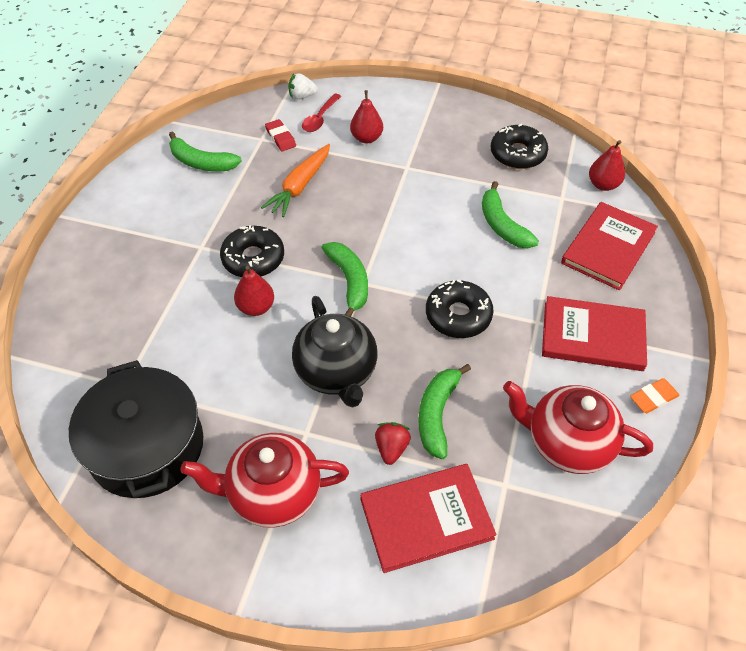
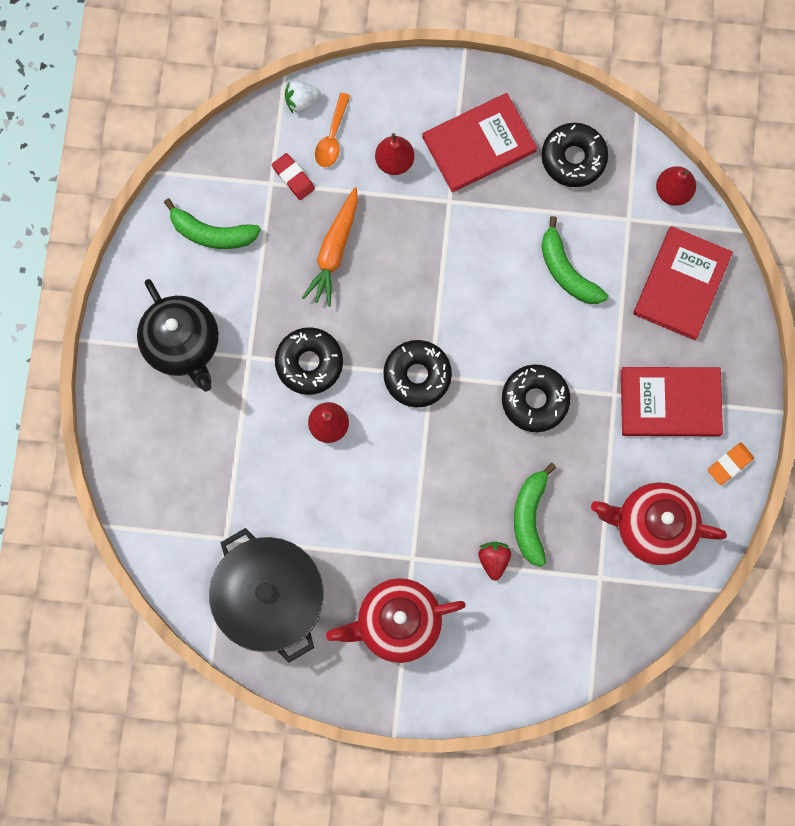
camera: 10 degrees left, 25 degrees up
(320, 118) = (332, 137): red spoon -> orange spoon
(337, 373) = (427, 489): black teapot -> black teapot (183, 345)
(349, 281) = (417, 375): green banana -> black donut
(426, 519) = (535, 622): red book -> red book (479, 144)

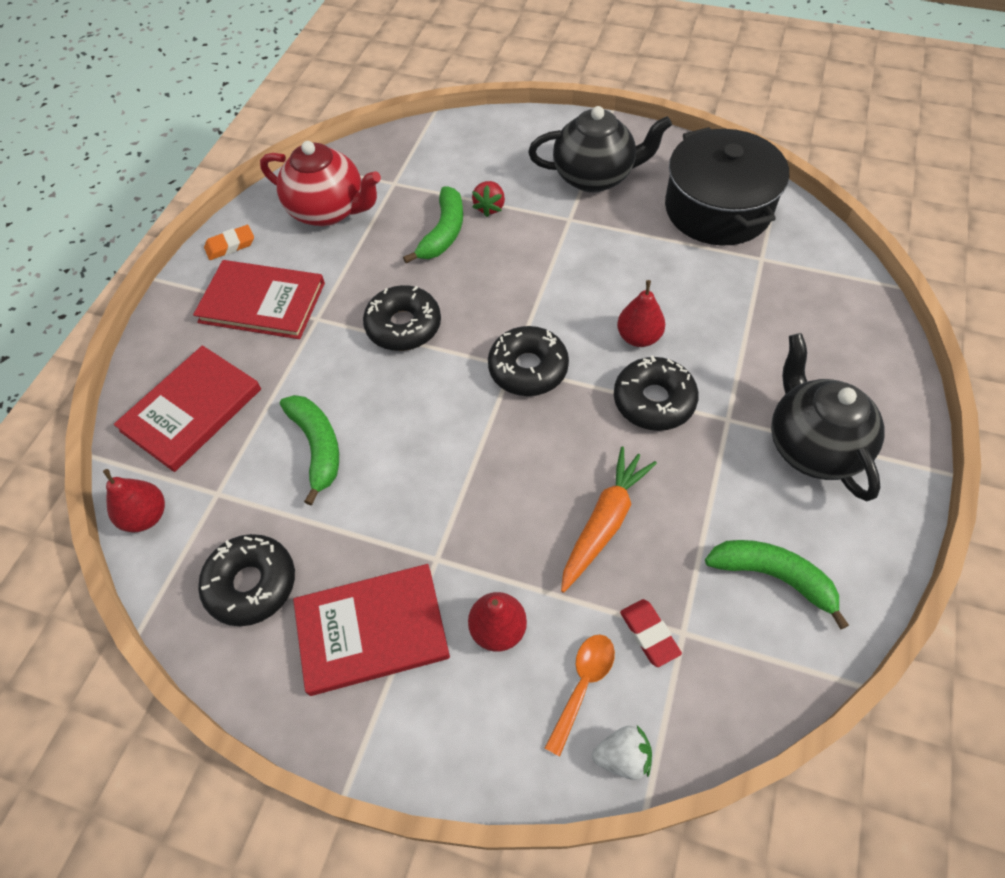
camera: 165 degrees left, 20 degrees down
(397, 623) = (595, 177): red teapot -> black teapot

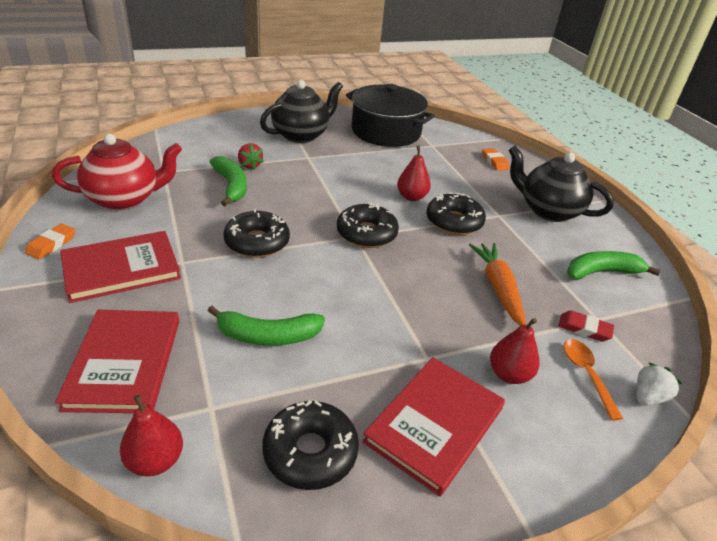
camera: 45 degrees left, 20 degrees down
(317, 447) = (267, 336): green banana -> green banana turned 150 degrees clockwise
(828, 326) = (494, 162): none -> orange eraser

